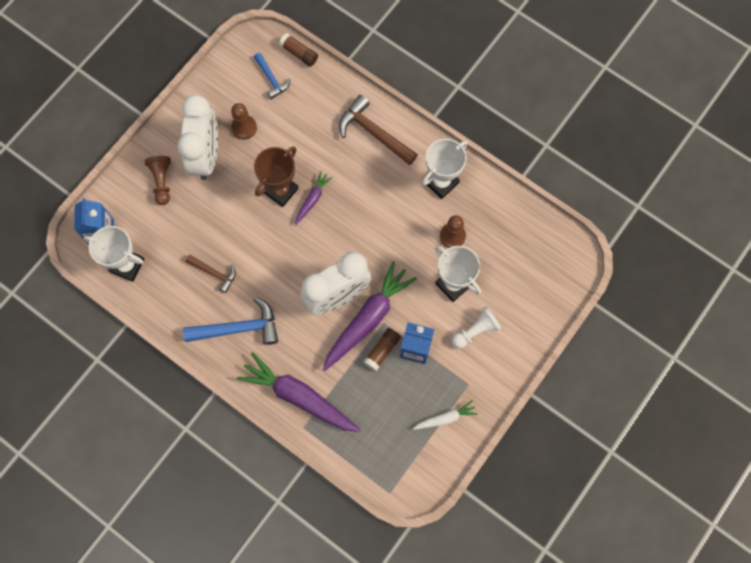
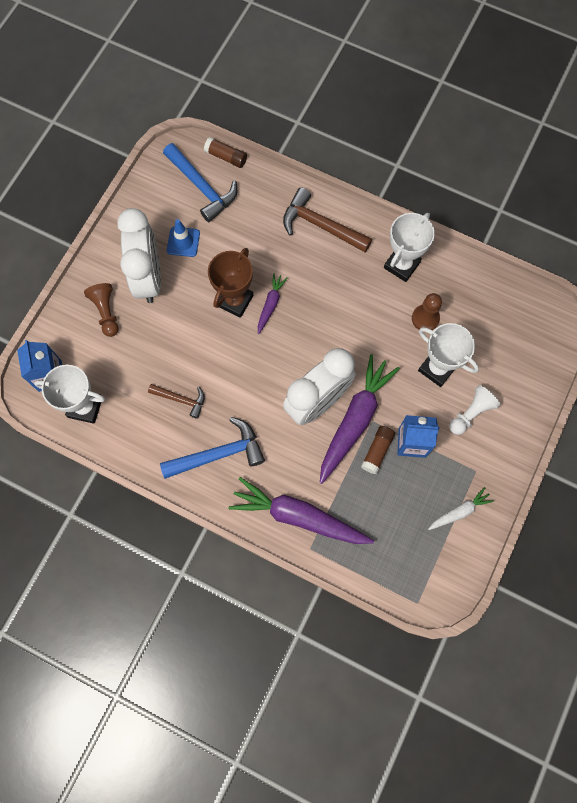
camera: 10 degrees left, 0 degrees up
(244, 128) = (183, 242): brown pawn -> blue traffic cone
(271, 79) = (202, 187): blue hammer -> blue hammer, size x1.71

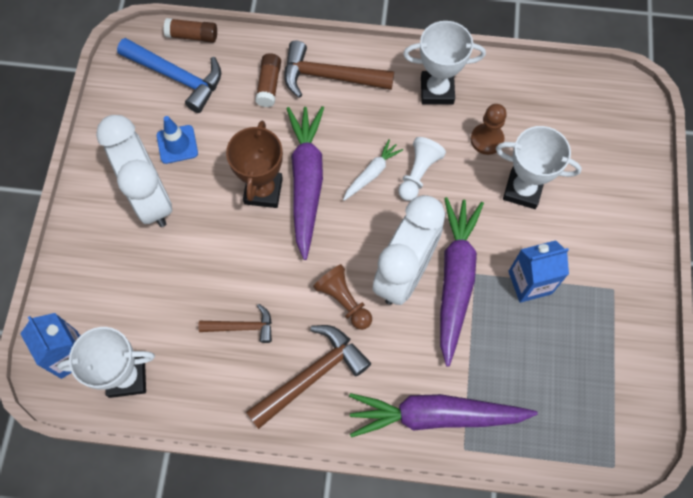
camera: 20 degrees left, 5 degrees down
(106, 312) = (113, 255): brown pawn -> brown pawn (344, 301)
(219, 454) = (312, 375): blue hammer -> brown hammer
(270, 304) = (306, 182): purple carrot -> purple carrot, size x2.03
(377, 451) = (495, 306): brown glue stick -> brown glue stick (269, 85)
(401, 265) = (437, 90): white trophy -> white trophy turned 75 degrees clockwise
(459, 511) = (616, 342): white carrot -> white carrot (372, 173)
(471, 413) = (581, 226): white pawn -> white pawn (418, 173)

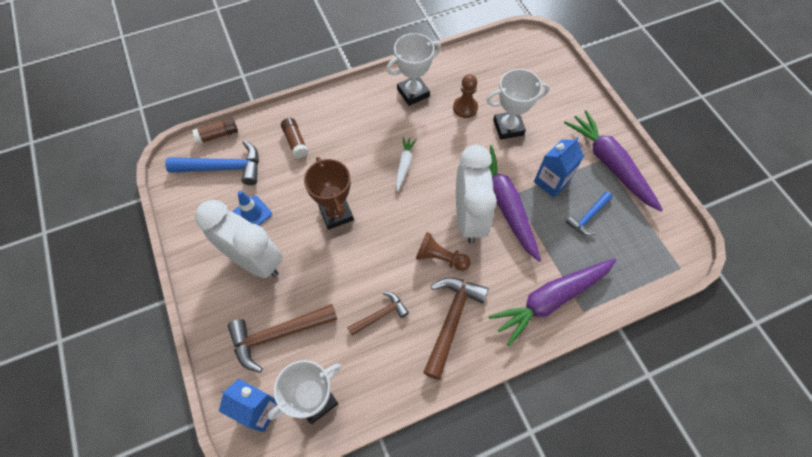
camera: 30 degrees left, 5 degrees down
(306, 182) = (363, 192): purple carrot -> purple carrot (610, 164)
(329, 77) = (335, 117): brown hammer -> brown hammer (278, 335)
(418, 173) = (435, 150): white pawn -> none
(545, 347) = (588, 217): none -> blue hammer

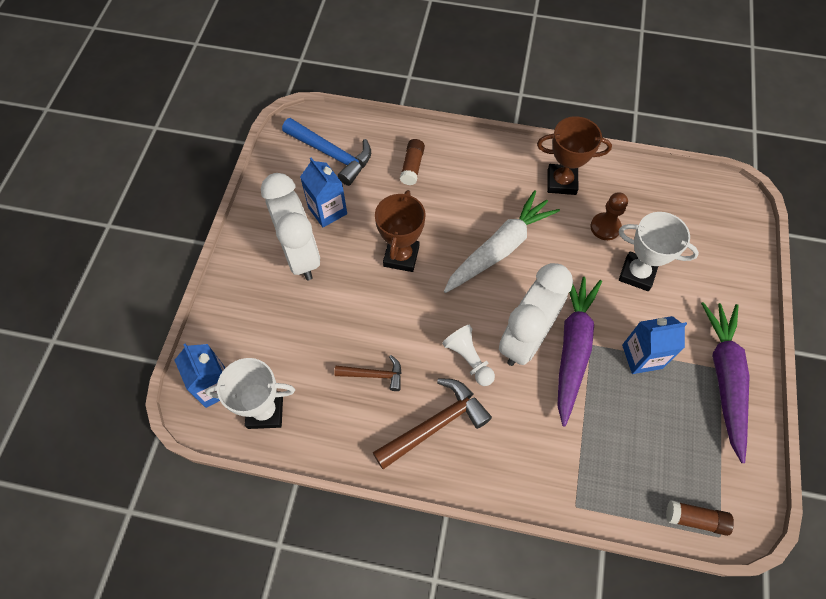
camera: 35 degrees right, 0 degrees up
(218, 135) = (348, 121): brown glue stick -> brown glue stick (695, 519)
(252, 213) = (327, 211): blue traffic cone -> blue carton
(278, 335) = (274, 333): brown hammer -> none
(404, 165) = (500, 248): white carrot -> white carrot, size x2.03
(413, 93) = (561, 182): white trophy -> brown trophy
(440, 258) = (468, 359): brown pawn -> white pawn
(551, 299) = (549, 472): purple carrot -> none
(588, 217) = (655, 417): blue hammer -> none

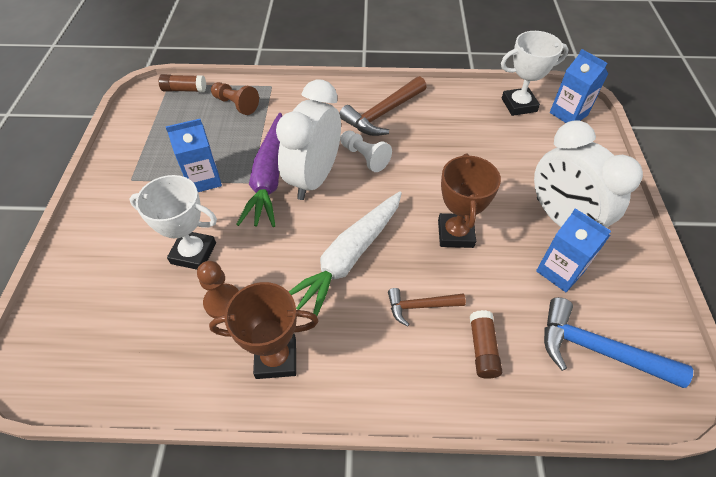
camera: 170 degrees right, 10 degrees down
(374, 375) = (443, 136): brown hammer -> brown hammer (420, 306)
(620, 474) = (236, 104): none -> brown pawn
(724, 378) = (130, 173): purple carrot -> none

